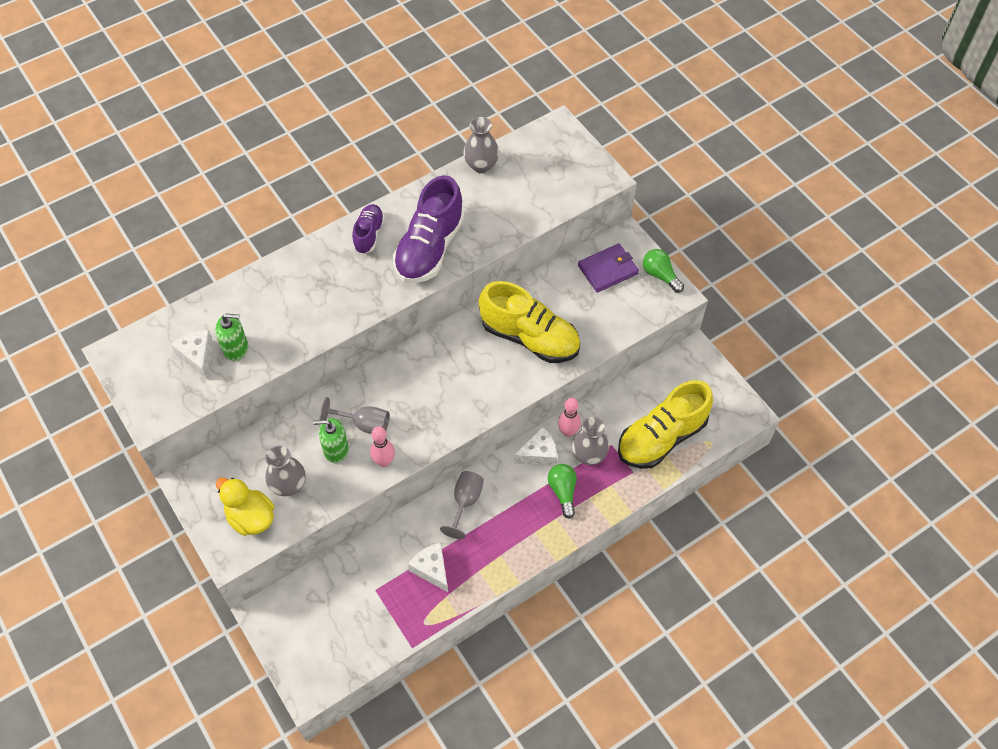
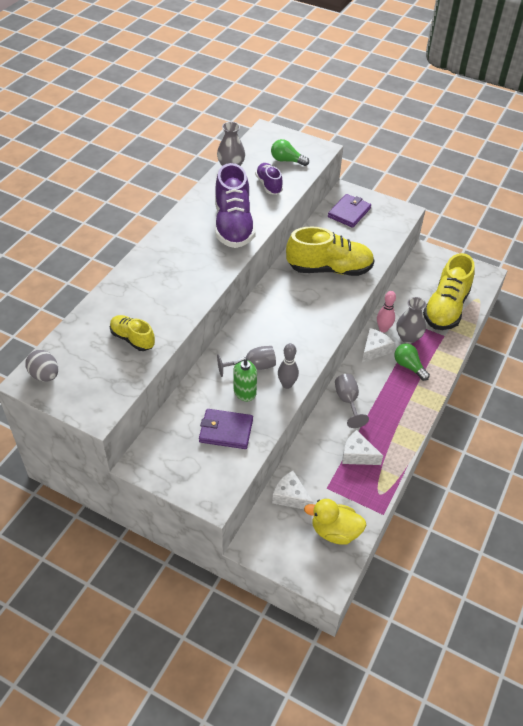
camera: 30 degrees left, 10 degrees down
(131, 354) = (45, 375): none -> grey egg
(198, 356) = (104, 355): white cheese -> white cheese (290, 497)
(236, 349) = (132, 339): green soap dispenser -> yellow shoe
(251, 517) = (212, 465): yellow duck -> yellow duck (335, 531)
(289, 485) = (226, 430): grey vase -> purple wallet
(369, 234) = (181, 232): purple shoe -> purple shoe (269, 185)
(384, 461) = (287, 384): pink bowling pin -> grey bowling pin
(660, 275) = (385, 204): green light bulb -> green light bulb (287, 160)

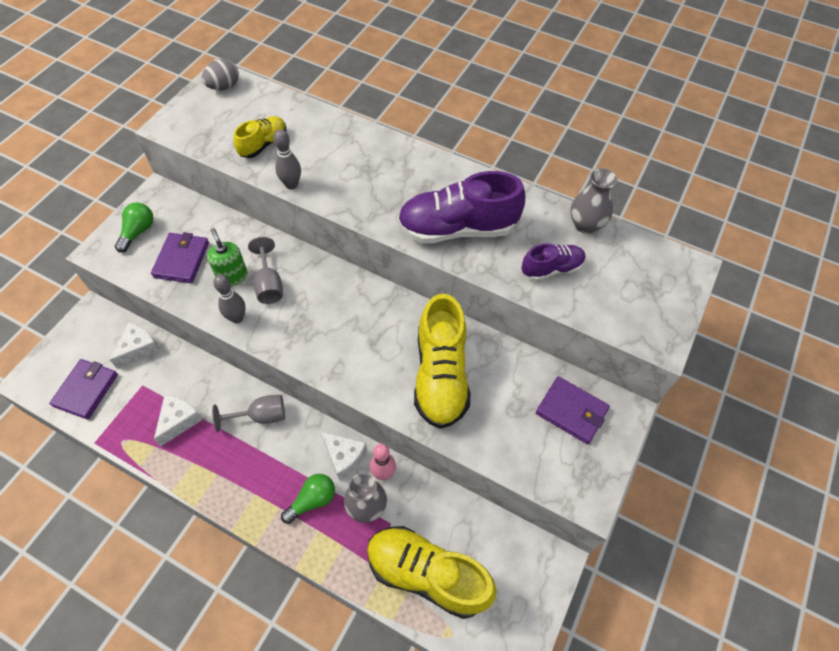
camera: 90 degrees right, 10 degrees up
(184, 317) = (291, 184): none -> grey bowling pin
(287, 160) = (617, 293): green light bulb -> green light bulb (138, 232)
(335, 531) = (86, 390): yellow duck -> purple wallet

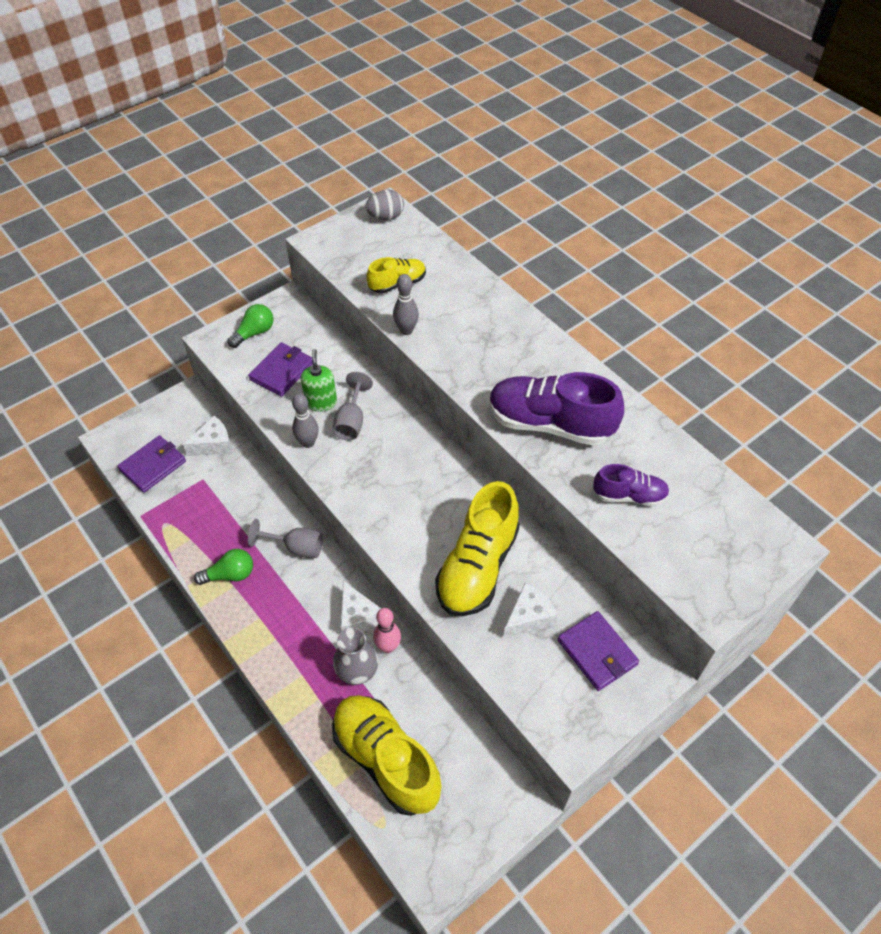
camera: 25 degrees right, 5 degrees down
(179, 421) = (221, 524): white cheese -> white cheese (528, 617)
(312, 500) = (309, 645): green light bulb -> green light bulb (230, 574)
(585, 225) = (690, 463): grey vase -> none

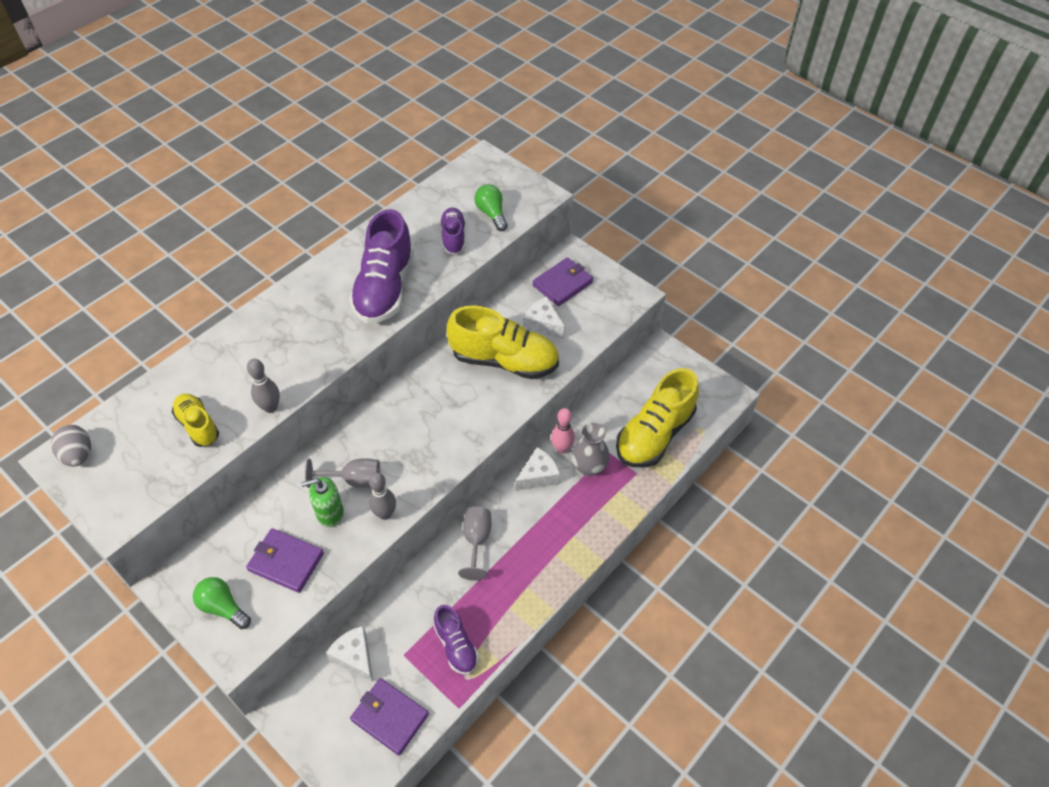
camera: 100 degrees left, 0 degrees up
(196, 519) = (456, 646): none -> purple shoe
(230, 574) = (515, 593): green light bulb -> green light bulb (491, 214)

